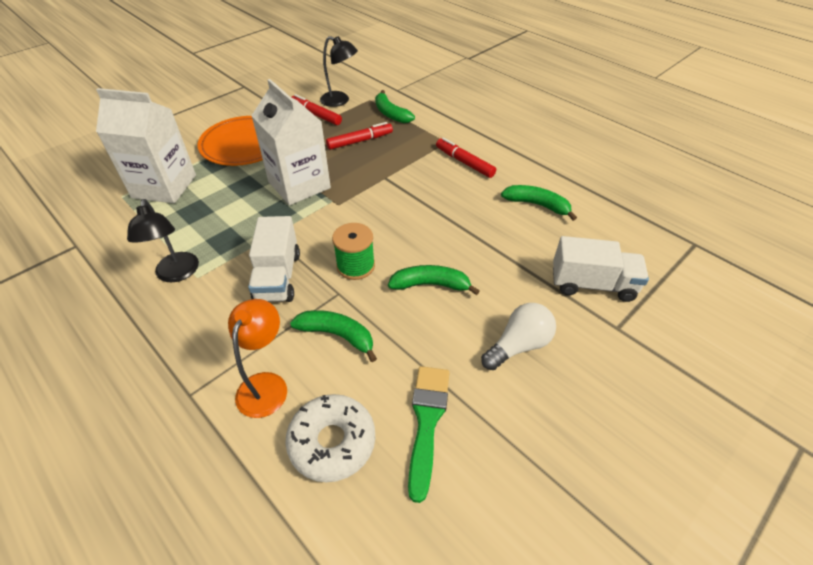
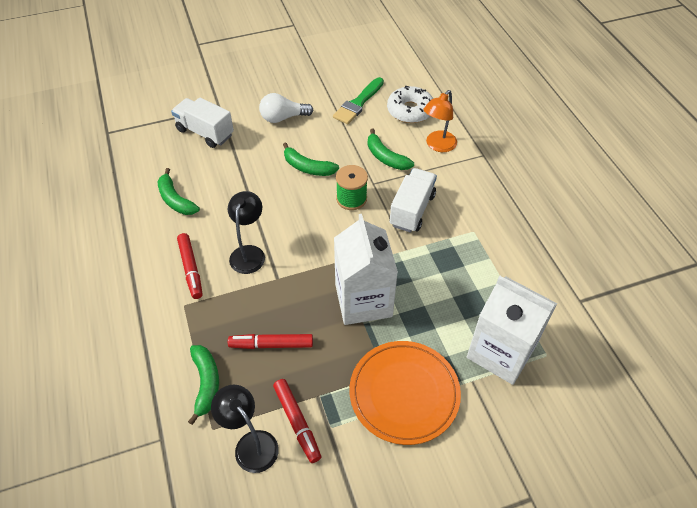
camera: 155 degrees left, 5 degrees up
(177, 274) = (489, 239): black lamp -> black lamp (249, 253)

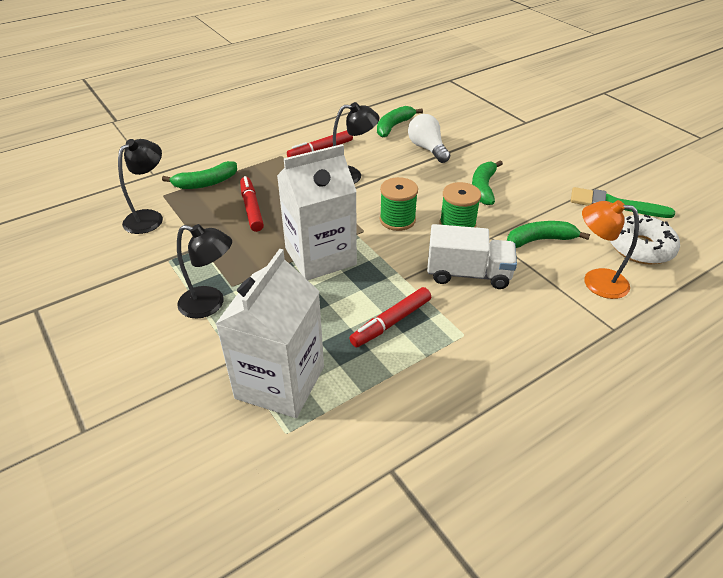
camera: 75 degrees right, 10 degrees down
(205, 132) = (486, 122): white truck -> none
(283, 118) = (544, 159): white light bulb -> white light bulb (427, 149)
(297, 422) = (172, 239): red marker -> red marker (391, 322)
(331, 235) = (397, 220): none -> green spool
(386, 157) = (540, 240): green banana -> green banana turned 45 degrees clockwise
(404, 393) = (210, 304): orange plate -> black lamp

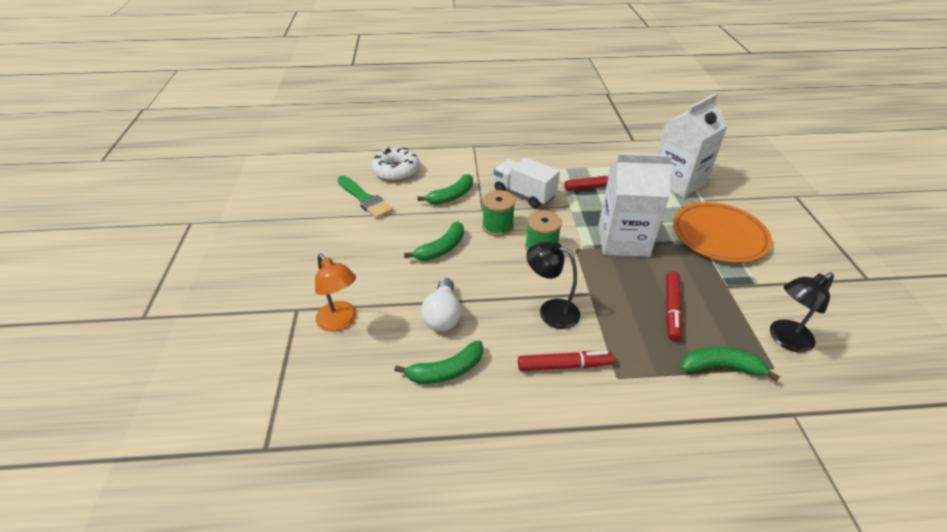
camera: 150 degrees left, 0 degrees up
(210, 304) = (719, 235): black lamp -> orange plate
(540, 240) = (451, 196): green banana -> green banana turned 60 degrees counterclockwise
(596, 281) = (451, 165): orange lamp -> orange lamp (340, 322)

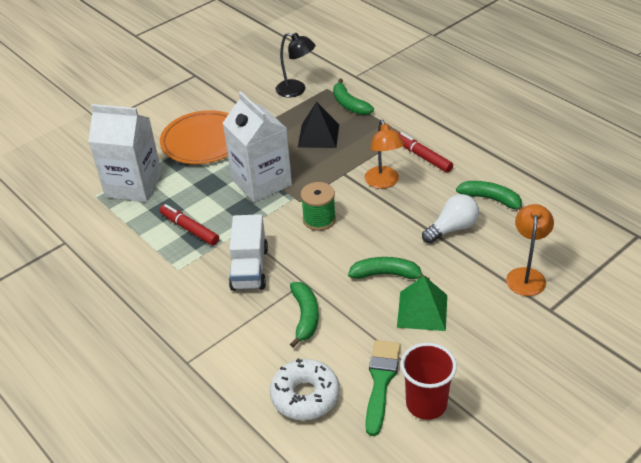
camera: 125 degrees left, 0 degrees up
(326, 206) = (426, 404): none -> red cup
(388, 245) = (422, 311): none -> green pyramid
(451, 196) = (305, 317): green banana -> green banana turned 75 degrees clockwise
(497, 226) = (318, 258): green spool -> none
(550, 311) = (383, 182): black lamp -> orange lamp
(671, 309) = (318, 135): red marker -> black pyramid

